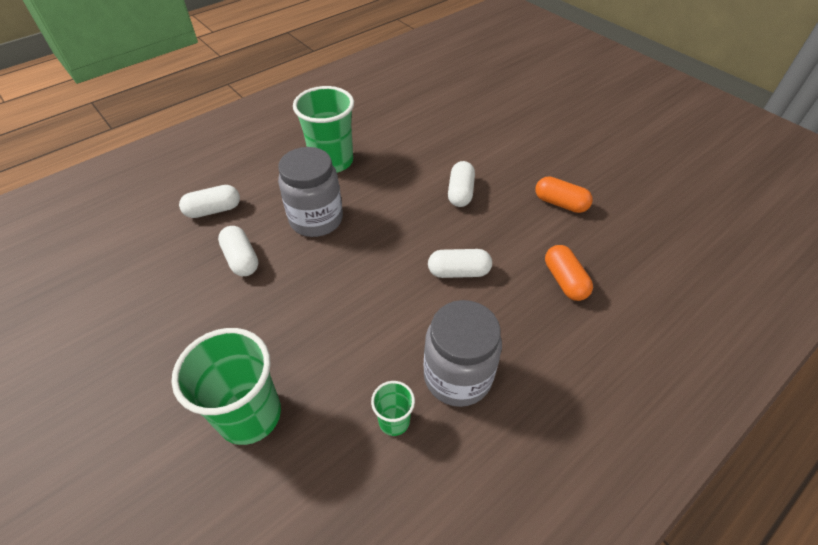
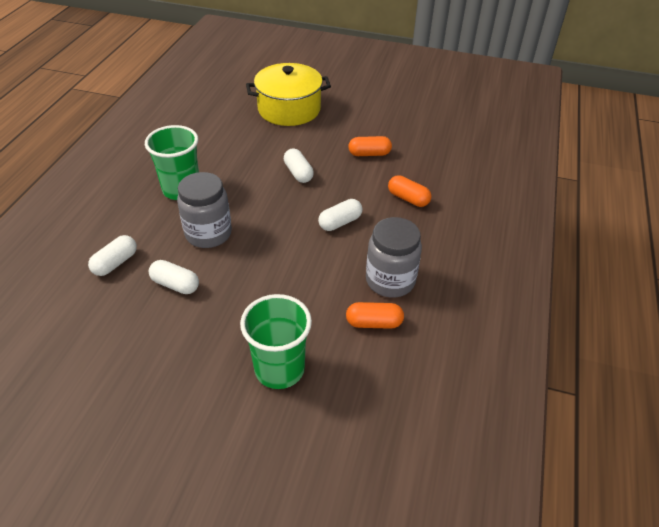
camera: 35 degrees left, 5 degrees down
(394, 421) = (374, 323): green cup -> orange capsule
(509, 117) = (289, 109): none -> yellow pot

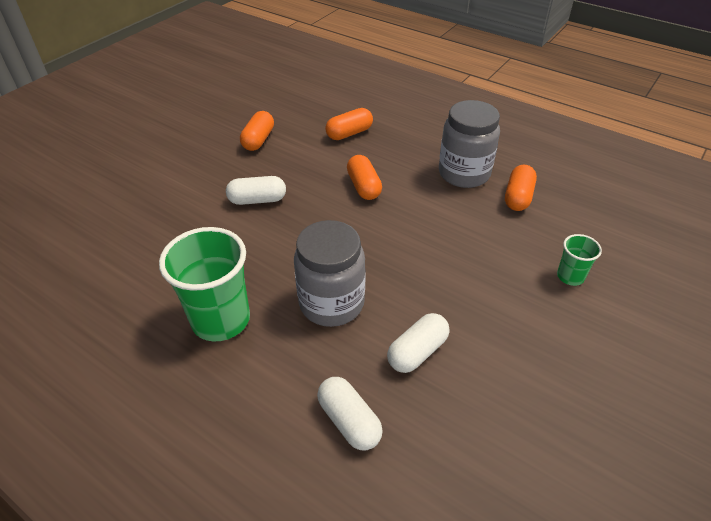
camera: 70 degrees left, 0 degrees up
(279, 369) = (570, 276): green cup -> green cup, size x0.49
(289, 109) = (116, 181): yellow pot -> none
(340, 222) = (364, 186): white capsule -> orange capsule

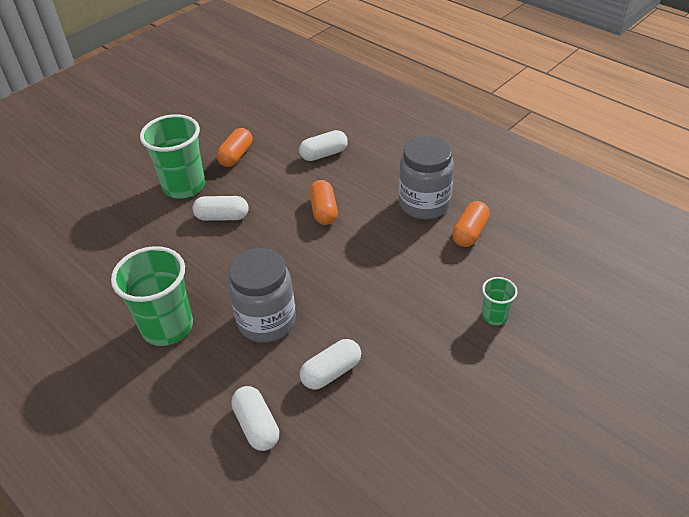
camera: 10 degrees right, 0 degrees up
(209, 173) = (184, 186): none -> green cup
(349, 133) = (324, 154): orange capsule -> white capsule

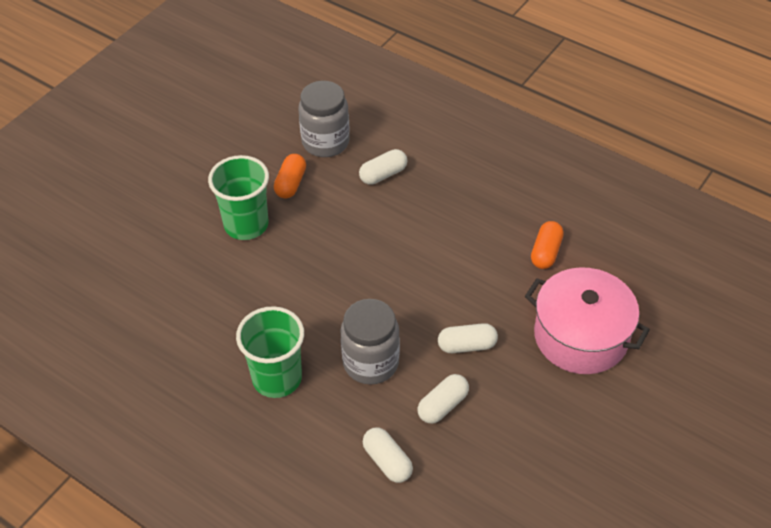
camera: 10 degrees left, 5 degrees up
(222, 217) = (296, 257): white capsule -> white capsule (467, 345)
(324, 211) = (398, 241): orange capsule -> none
(424, 204) = (496, 225): grey jar -> grey jar (325, 142)
(494, 316) = (581, 336): green cup -> pink pot

